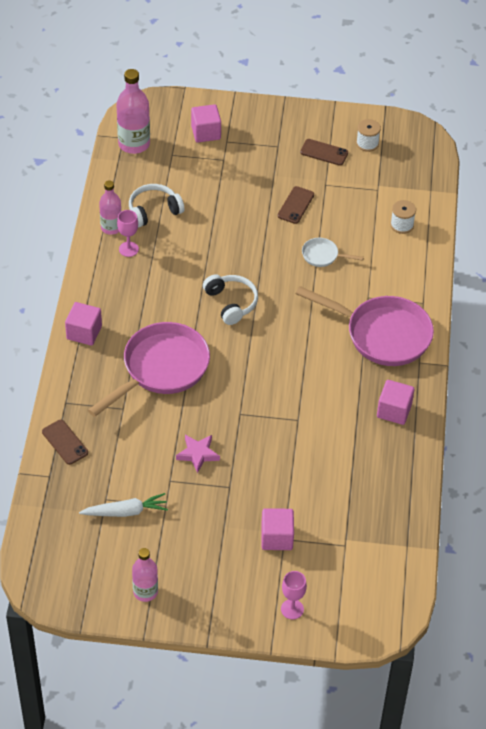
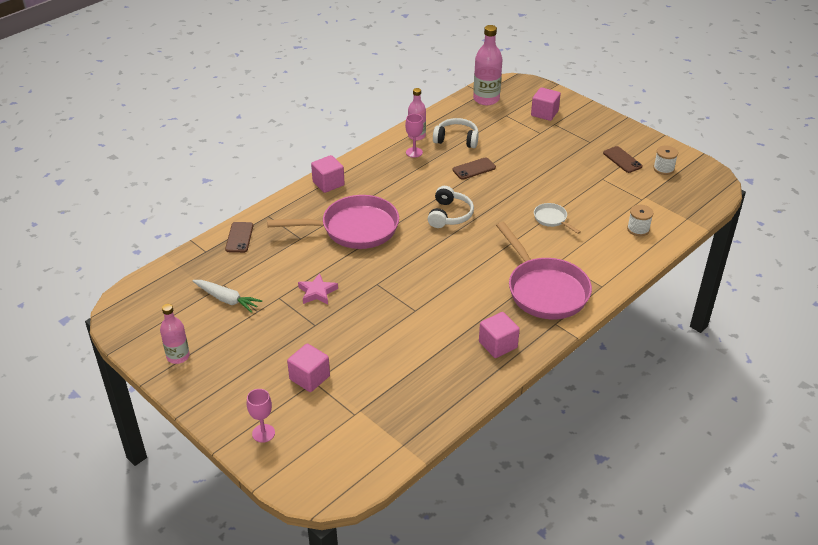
camera: 40 degrees right, 10 degrees down
(295, 205) = (565, 180): brown phone -> brown phone (474, 169)

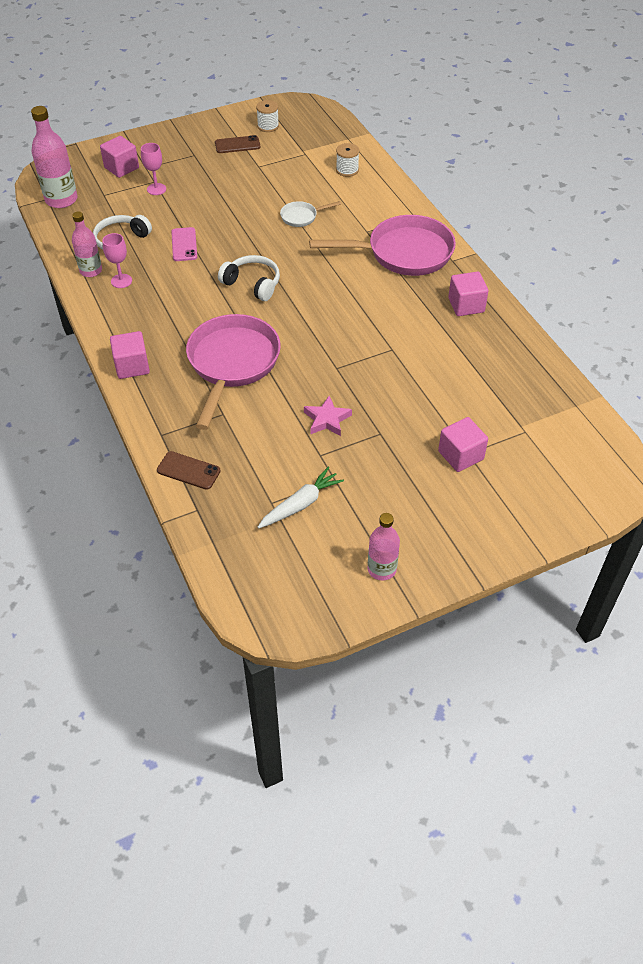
camera: 70 degrees left, 10 degrees up
(263, 433) = (530, 511): pink goblet -> pink goblet (156, 189)
(474, 169) = (184, 244): brown phone -> pink phone

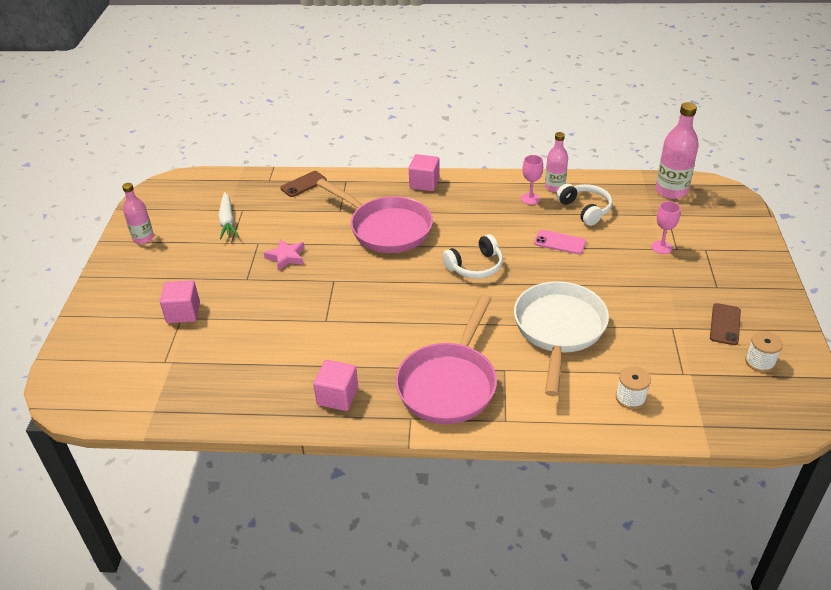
camera: 120 degrees right, 10 degrees down
(121, 168) = (711, 234): pink cube -> none
(301, 217) = (559, 330): white pan -> white pan, size x2.25

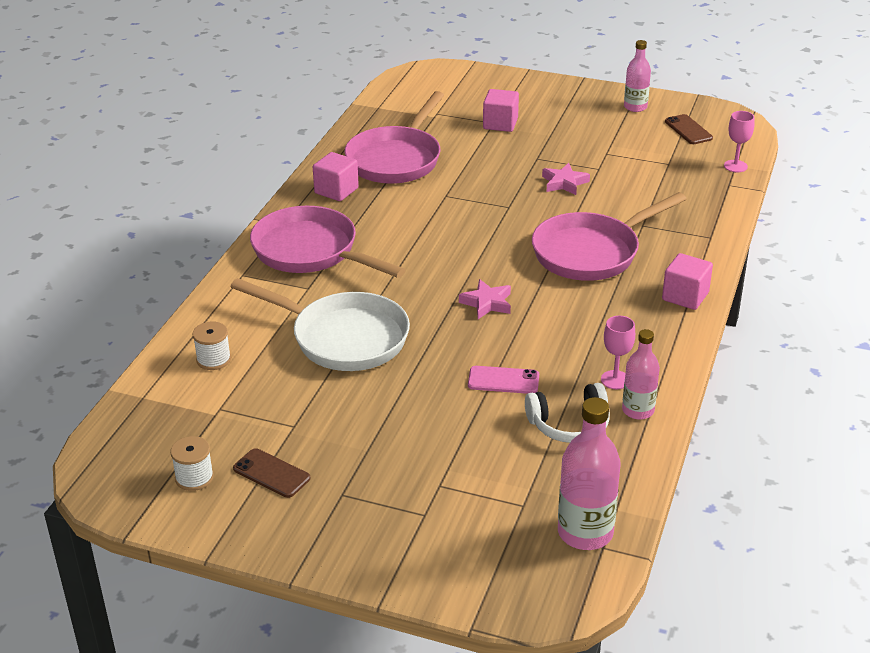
camera: 105 degrees right, 5 degrees down
(227, 221) = (648, 153): white carrot -> none
(266, 368) = (396, 159): none -> pink pan
(303, 184) = (711, 206): brown phone -> brown phone (688, 130)
(475, 266) = (487, 303): white headphones -> pink star
(559, 242) = (503, 380): pink phone -> pink phone turned 60 degrees clockwise
(661, 247) = (450, 471): pink goblet -> pink goblet (735, 166)

